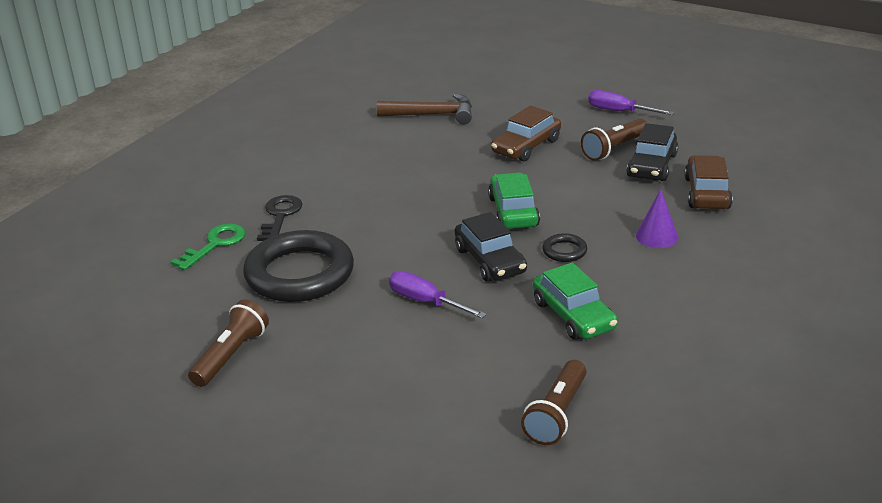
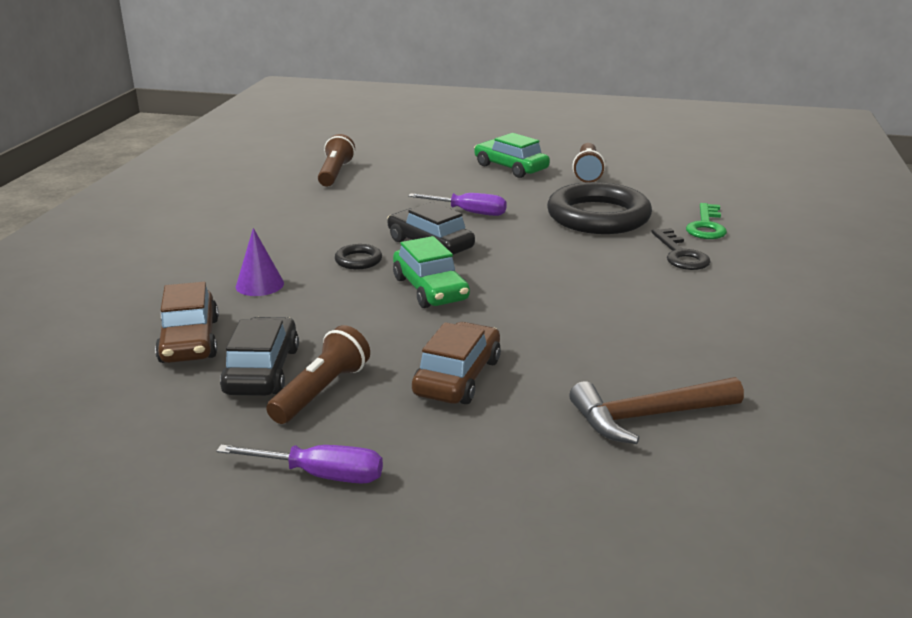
camera: 160 degrees right, 5 degrees down
(573, 315) = (336, 218): green car -> green car (510, 167)

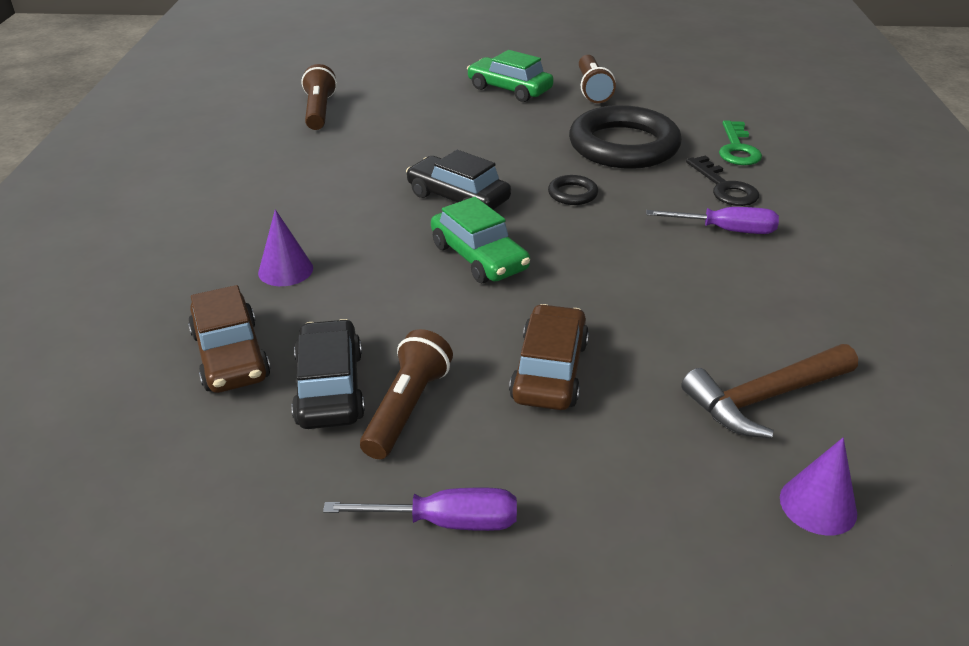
camera: 10 degrees left, 10 degrees up
(358, 260) = (386, 226): black ring -> black ring (572, 194)
(469, 212) = (486, 152): purple screwdriver -> purple screwdriver (727, 230)
(662, 501) = (818, 505): none -> purple cone

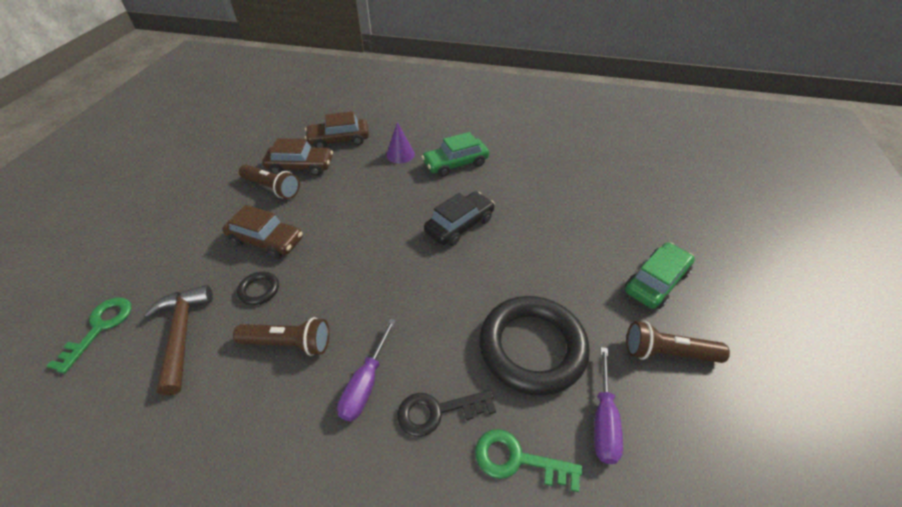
camera: 100 degrees right, 10 degrees up
(319, 111) = (597, 168): brown flashlight -> brown flashlight (288, 343)
(330, 387) = (300, 166): black car -> brown car
(447, 522) = (200, 194): purple screwdriver -> purple screwdriver (603, 420)
(479, 257) = (384, 227): green car -> green car (455, 164)
(572, 194) = (451, 289): black ring -> black ring (259, 290)
(818, 505) = (100, 327): purple cone -> green key

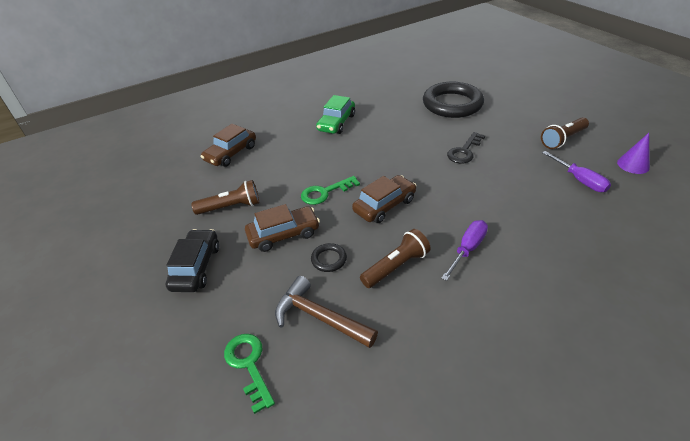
camera: 40 degrees left, 5 degrees down
(300, 166) = (229, 183): brown car -> brown car (384, 205)
(365, 384) = (468, 249): purple screwdriver -> purple screwdriver turned 120 degrees counterclockwise
(400, 154) = (291, 137): purple cone -> purple cone (633, 165)
(438, 411) = (517, 231): black key -> black key (464, 151)
(459, 225) = (391, 150): black car -> black car (196, 267)
(518, 459) = (575, 219): green key -> green key (325, 192)
(532, 347) = (512, 176): black ring -> black ring (452, 104)
(656, 282) = (518, 116): green car -> none

